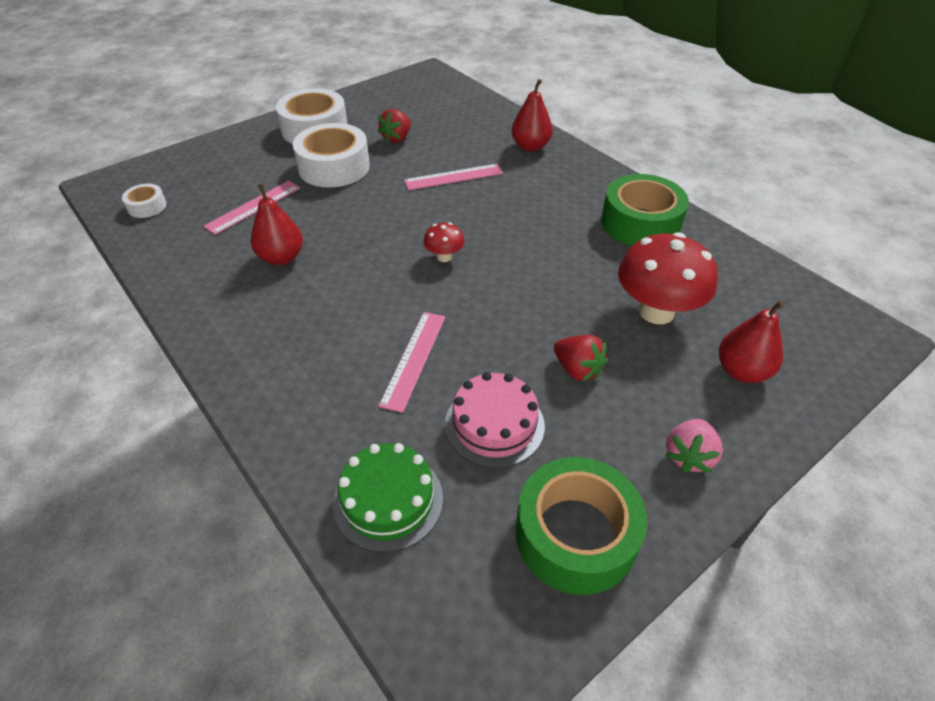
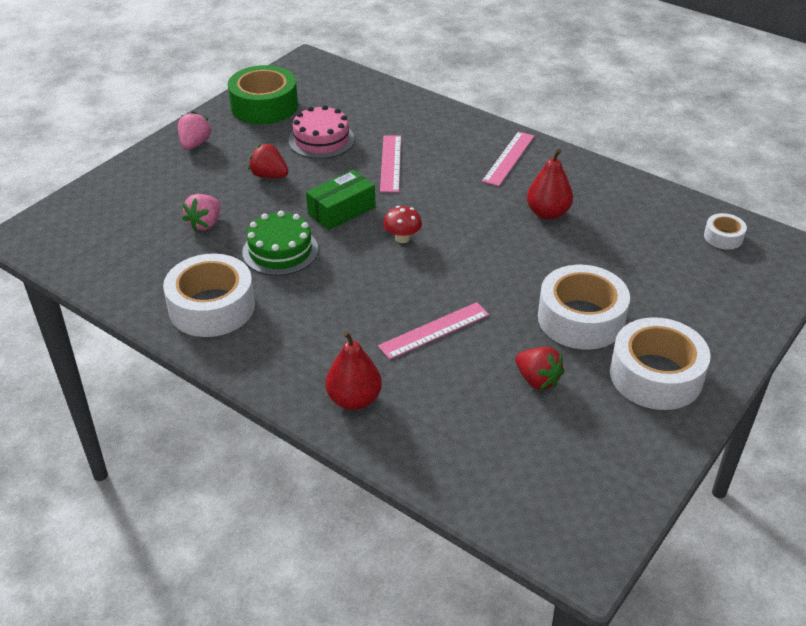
camera: 165 degrees right, 5 degrees down
(253, 207) = (621, 255): pink ruler -> pink ruler (508, 158)
(388, 500) = (372, 102): green cake -> green cake (280, 251)
(397, 138) = (537, 380): red strawberry -> red strawberry turned 120 degrees clockwise
(497, 300) = (341, 210): none -> green box
(640, 223) = (212, 307): green tape -> white tape
(656, 311) = (205, 224): red mushroom -> pink strawberry
(741, 371) = (145, 193): red pear -> none

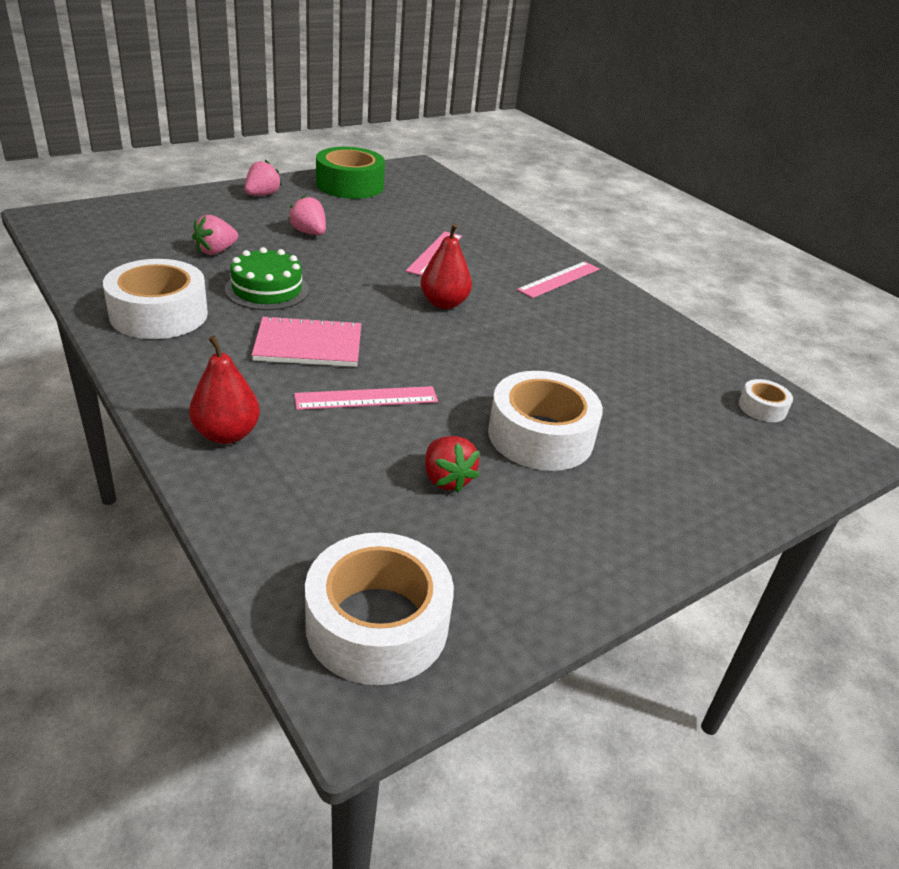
camera: 15 degrees right, 5 degrees down
(269, 175) = (309, 233): red strawberry -> pink strawberry
(321, 140) = (382, 220): pink cake -> none
(341, 210) = (355, 275): green box -> none
(355, 296) = (308, 345): none -> pink notebook
(402, 238) = (398, 312): red mushroom -> none
(547, 213) = (569, 333): red pear -> red pear (444, 303)
(656, 375) = (594, 519): white tape -> white tape (377, 624)

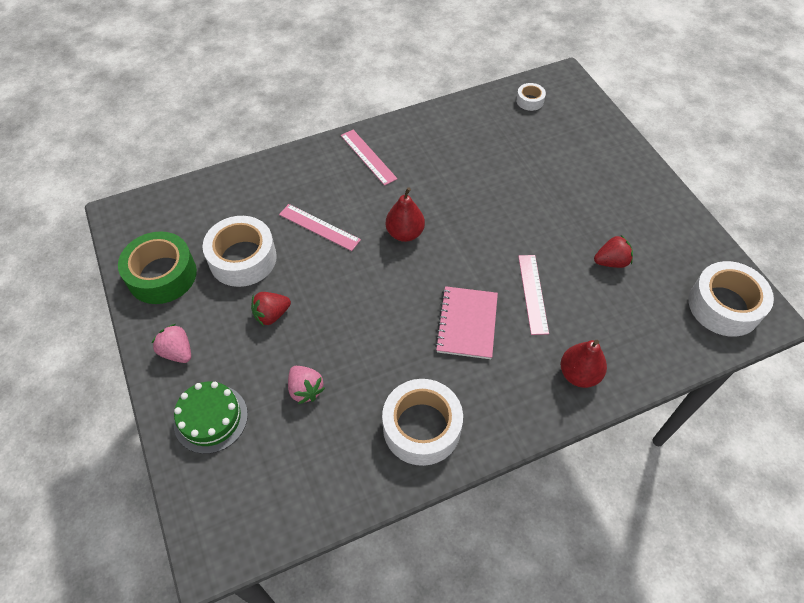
camera: 75 degrees left, 20 degrees up
(267, 289) = (380, 349): green cake -> green cake (210, 418)
(309, 233) = (271, 315): pink strawberry -> red strawberry
(540, 436) = (566, 210): white tape -> white tape (243, 258)

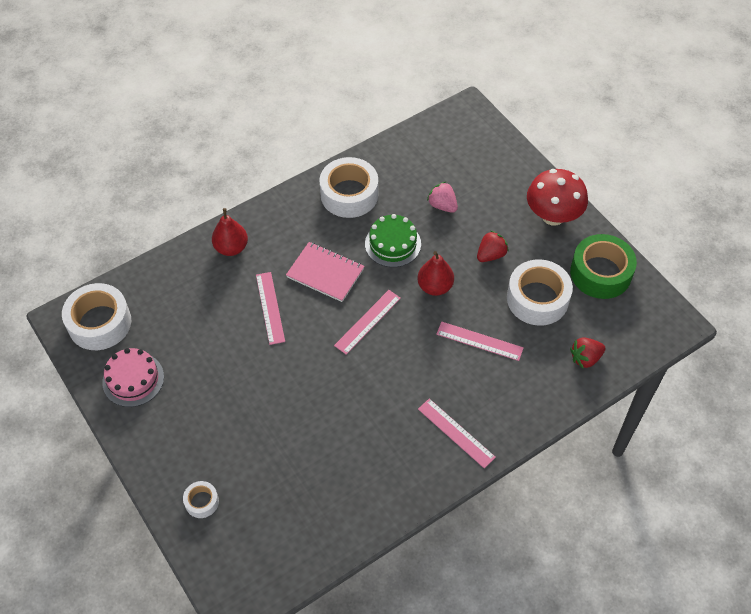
camera: 170 degrees right, 0 degrees up
(177, 352) = (553, 216): pink strawberry -> red mushroom
(210, 418) = (504, 177): green cake -> green cake (393, 244)
(405, 233) = (396, 348): red pear -> red pear (435, 287)
(428, 263) = (368, 321): none -> pink ruler
(467, 323) = (325, 273): pink notebook -> pink notebook turned 60 degrees counterclockwise
(530, 101) = (281, 553): white tape -> white tape (202, 502)
(611, 262) = (197, 349): red strawberry -> red strawberry (585, 358)
(674, 243) = (133, 379): none -> pink cake

